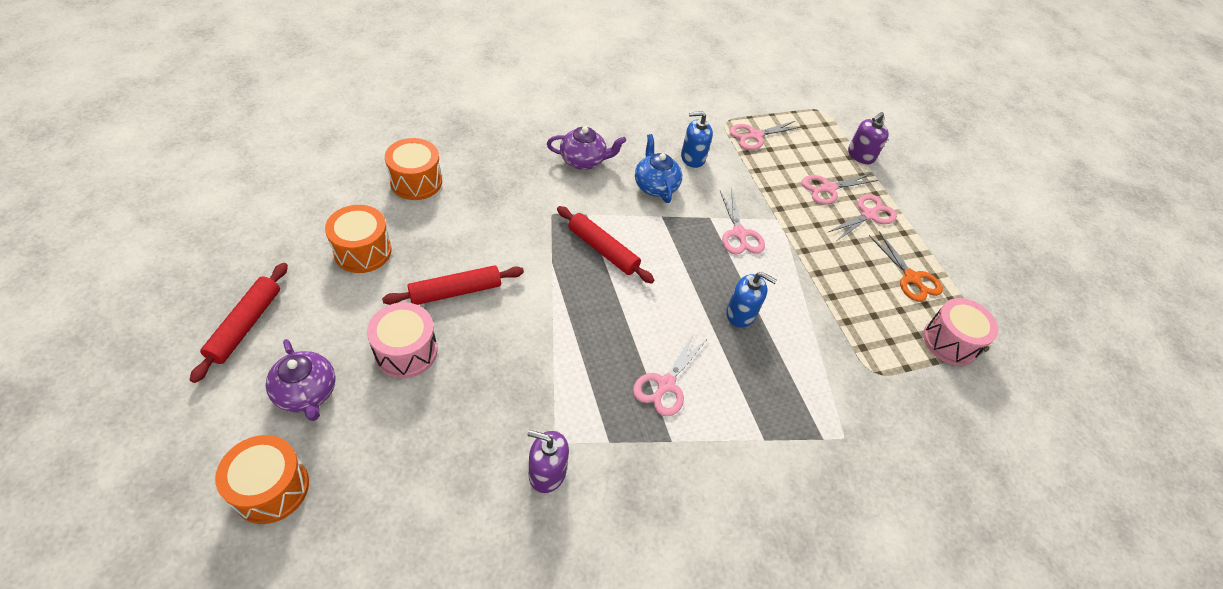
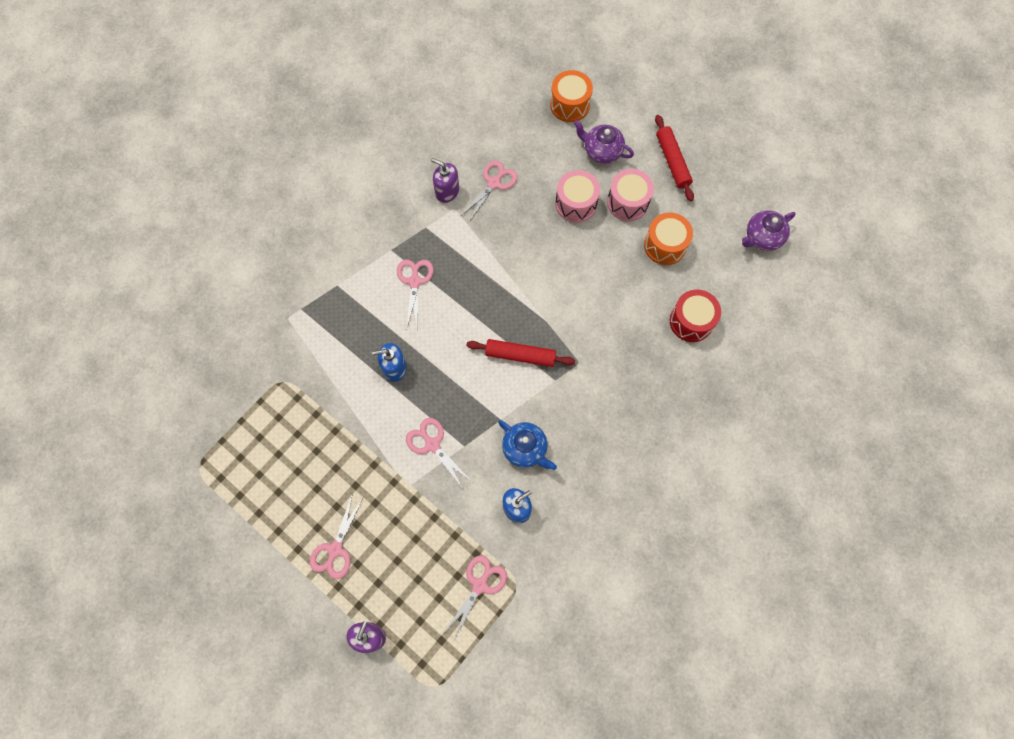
camera: 155 degrees right, 20 degrees up
(416, 182) = (691, 321): orange drum -> red drum
(456, 291) = (585, 257): red rolling pin -> none
(547, 472) = (447, 191): purple soap dispenser -> purple soap dispenser turned 135 degrees counterclockwise
(583, 161) = (598, 434): purple teapot -> purple teapot (762, 237)
(828, 188) = (383, 559): pink scissors -> pink scissors (494, 183)
(911, 278) = (277, 496): orange scissors -> none
(950, 342) = (232, 447): pink drum -> pink drum (627, 202)

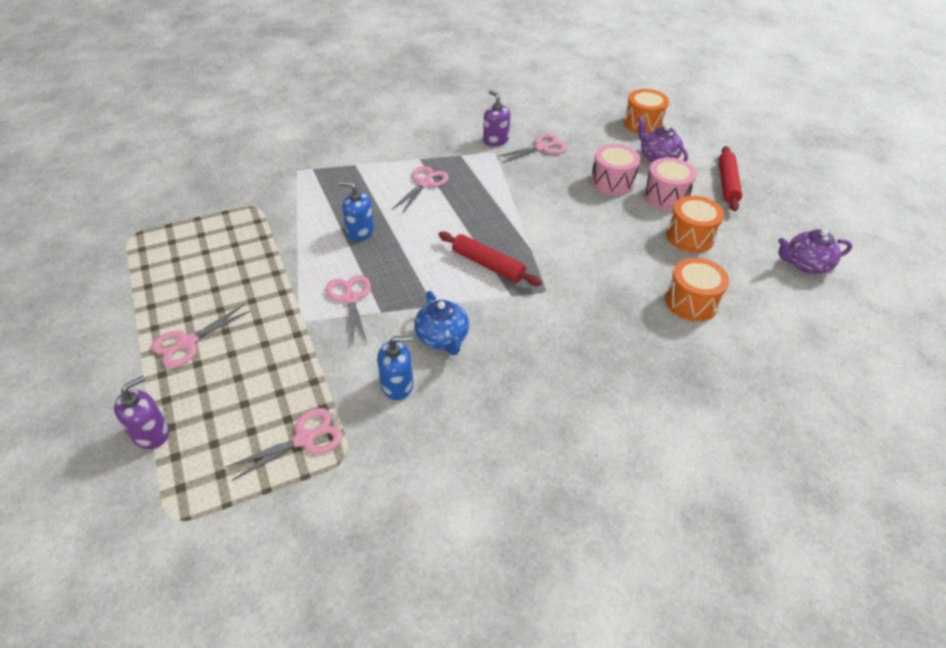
camera: 25 degrees right, 25 degrees down
(691, 321) = (691, 302): red drum -> orange drum

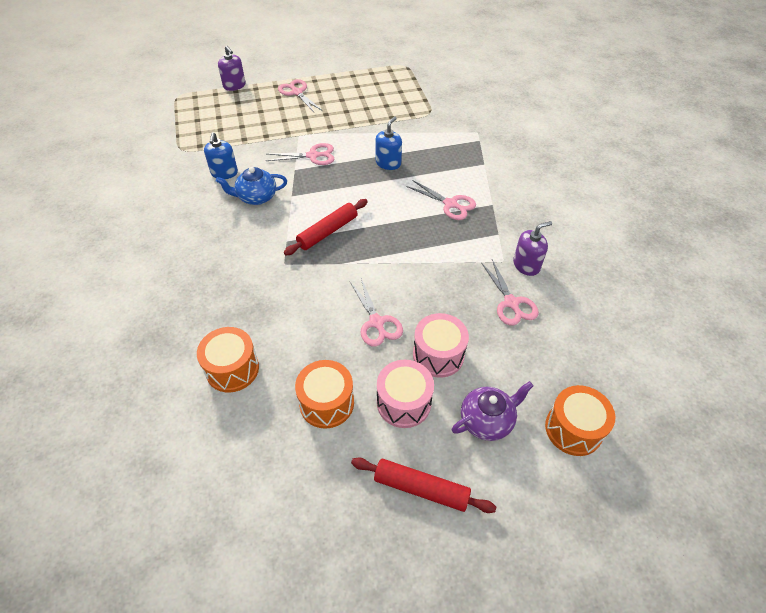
camera: 100 degrees right, 5 degrees up
(304, 439) = (202, 135): pink scissors -> pink scissors (377, 322)
(805, 264) = (246, 514): purple teapot -> none

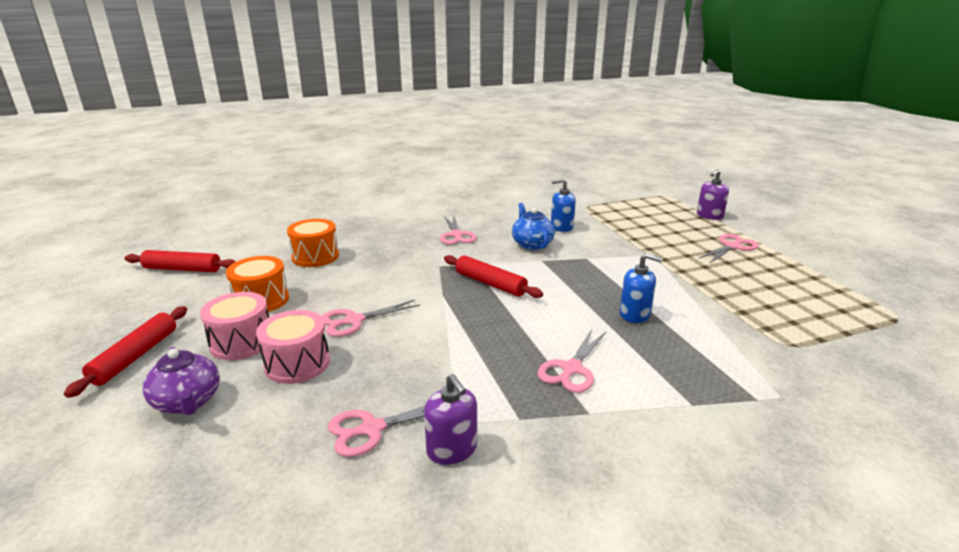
camera: 85 degrees right, 25 degrees down
(228, 511) = (182, 269): none -> red rolling pin
(313, 156) = (617, 265): pink scissors -> pink scissors (456, 235)
(573, 429) = (129, 486): orange drum -> none

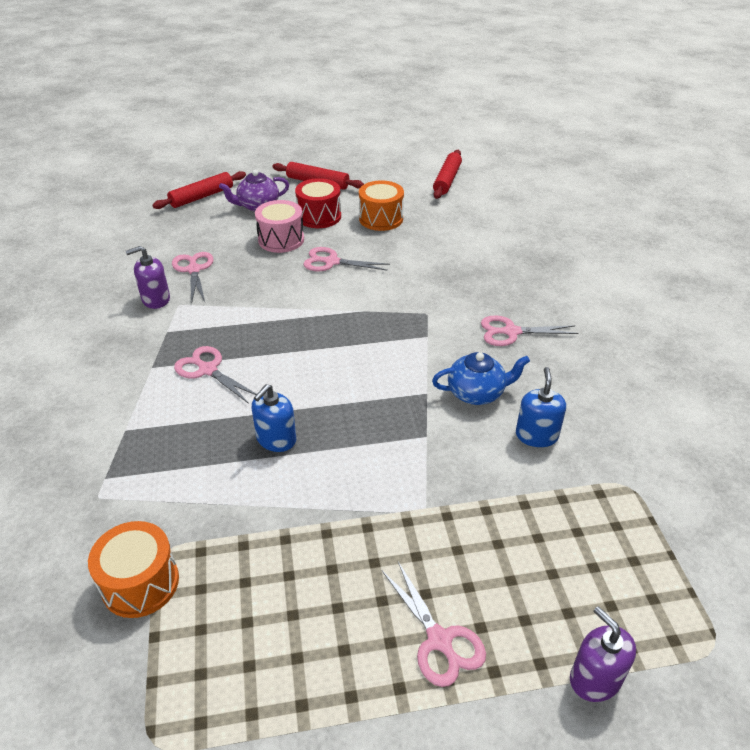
camera: 100 degrees right, 15 degrees up
(242, 342) = (319, 216): pink drum -> red drum
(315, 256) = (462, 239): orange drum -> orange drum (140, 583)
(354, 321) = (331, 262): pink scissors -> pink scissors turned 60 degrees counterclockwise
(490, 284) = (376, 343): red rolling pin -> red rolling pin (201, 197)

